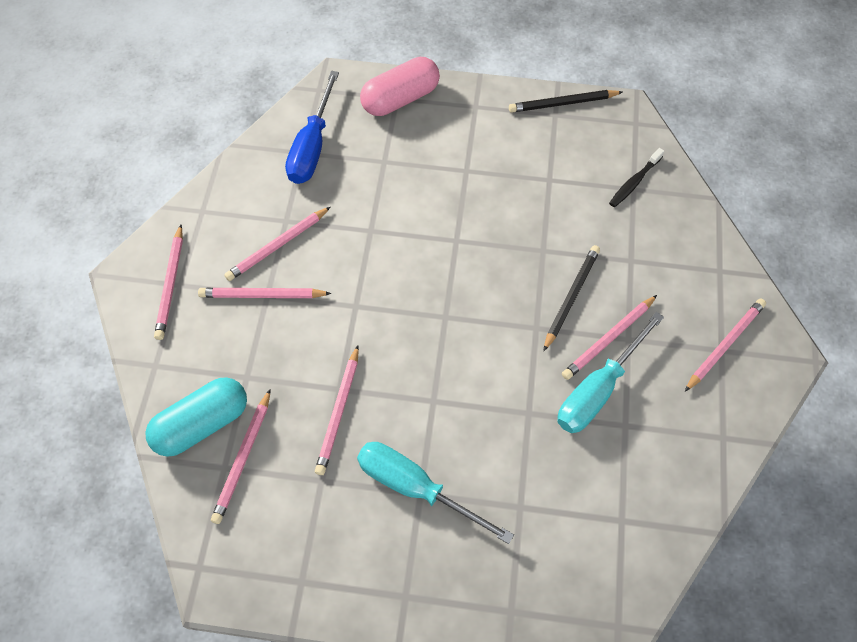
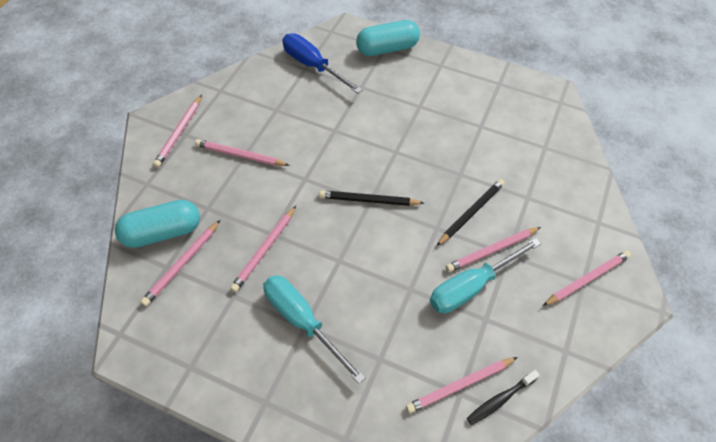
camera: 15 degrees right, 5 degrees down
(277, 246) = (263, 125): pink pencil -> pink pencil (460, 385)
(312, 146) = (313, 66): blue screwdriver -> blue screwdriver turned 105 degrees clockwise
(400, 98) = (387, 49): pink capsule -> turquoise capsule
(563, 103) = (507, 77): black pencil -> black pencil (369, 200)
(634, 182) = (547, 142): black toothbrush -> black toothbrush (500, 399)

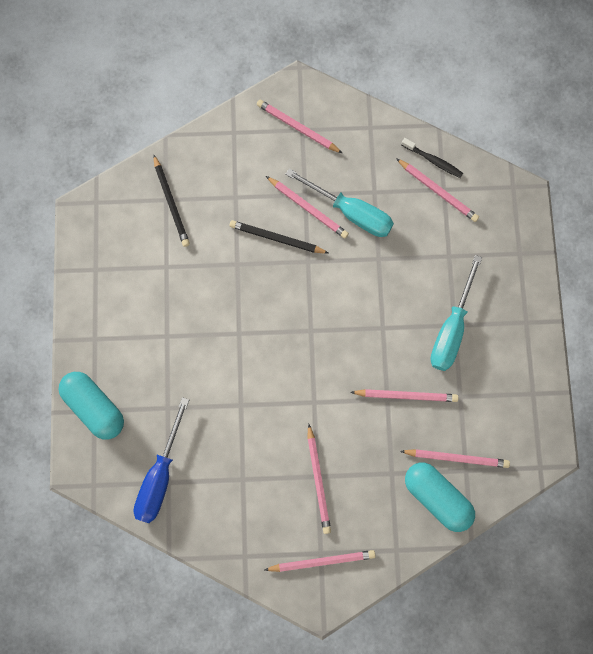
camera: 115 degrees left, 20 degrees up
(369, 200) = (308, 332): black pencil -> black pencil (171, 203)

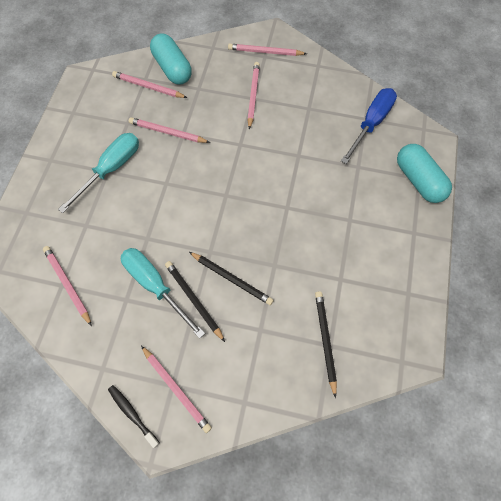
camera: 165 degrees left, 10 degrees down
(308, 208) = (194, 300): pink pencil -> black pencil
(433, 161) = (57, 315): black toothbrush -> black toothbrush (132, 414)

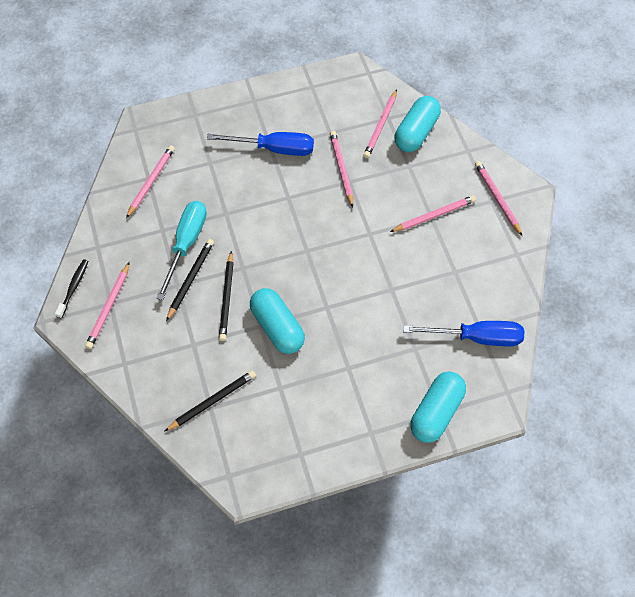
camera: 60 degrees right, 5 degrees down
(111, 169) = (274, 149): turquoise screwdriver -> blue screwdriver
(148, 87) = (380, 126): pink pencil -> pink pencil turned 150 degrees counterclockwise
(284, 253) = (277, 327): none -> turquoise capsule

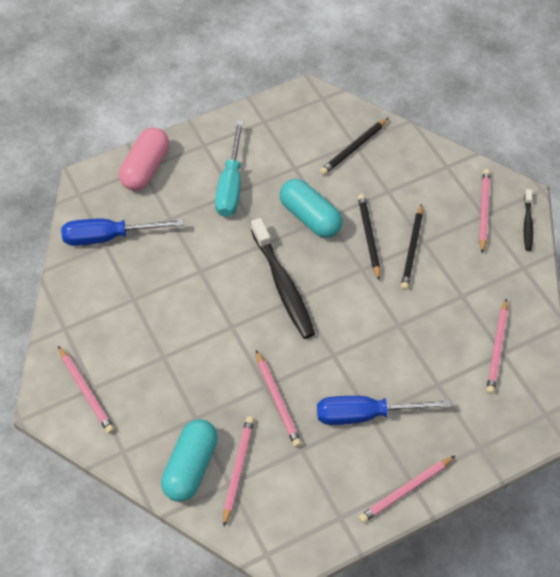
camera: 170 degrees right, 5 degrees down
(186, 244) = (430, 284): turquoise screwdriver -> turquoise screwdriver (231, 185)
(317, 263) = (283, 285): none -> black toothbrush
(434, 215) = (160, 358): pink pencil -> pink pencil (406, 490)
(436, 412) = (145, 168): turquoise capsule -> pink capsule

